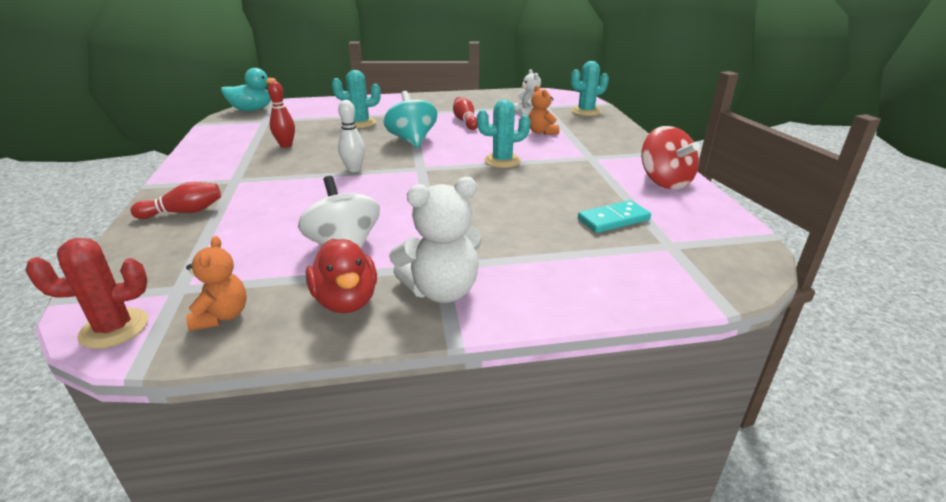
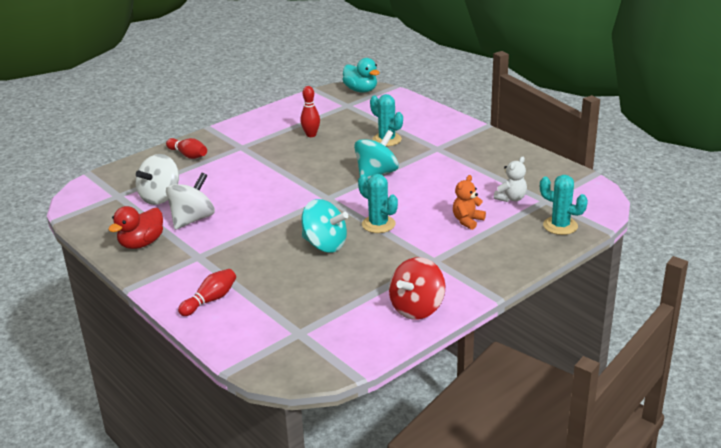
camera: 60 degrees right, 0 degrees up
(114, 328) = (79, 198): red cactus -> none
(222, 316) = (105, 218): orange teddy bear -> none
(248, 256) = (160, 197): none -> white spinning top
(354, 169) = (298, 176): white bowling pin -> none
(442, 291) = (172, 267): white teddy bear -> none
(465, 121) = (449, 178): red bowling pin -> red bowling pin (210, 300)
(508, 190) = (325, 245): none -> turquoise spinning top
(613, 219) = (318, 300): turquoise domino -> none

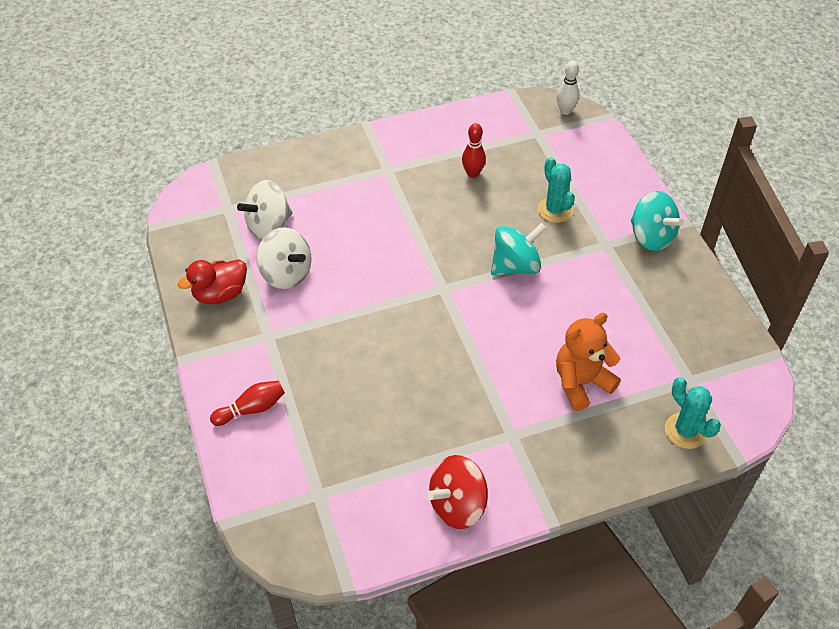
camera: 20 degrees right, 20 degrees up
(188, 155) = (325, 165): red bowling pin -> none
(192, 219) = (286, 274): white spinning top -> white spinning top turned 75 degrees clockwise
(325, 245) = (405, 365): turquoise spinning top -> turquoise spinning top (651, 237)
(361, 90) = (565, 111): turquoise duck -> white bowling pin
(378, 224) = (478, 353): turquoise cactus -> none
(467, 221) = (581, 383): orange teddy bear -> orange teddy bear, size x1.61
(511, 198) = (651, 363): white teddy bear -> none

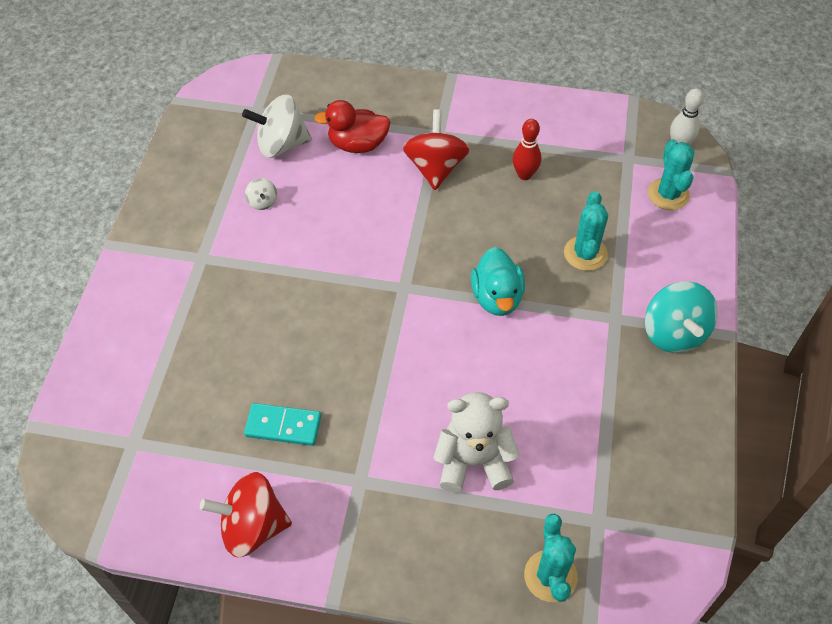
camera: 30 degrees right, 5 degrees up
(220, 294) = (188, 195): red duck -> red duck (357, 144)
(252, 409) = (135, 325): red bowling pin -> none
(286, 274) = (262, 202): white spinning top -> white spinning top, size x0.47
(403, 194) = (435, 168): none -> red spinning top
(427, 425) = (283, 426): none -> turquoise domino
(515, 266) = (497, 297): turquoise spinning top -> turquoise duck
(581, 383) = (474, 461): orange teddy bear -> white teddy bear
(582, 147) = (668, 194): none -> turquoise cactus

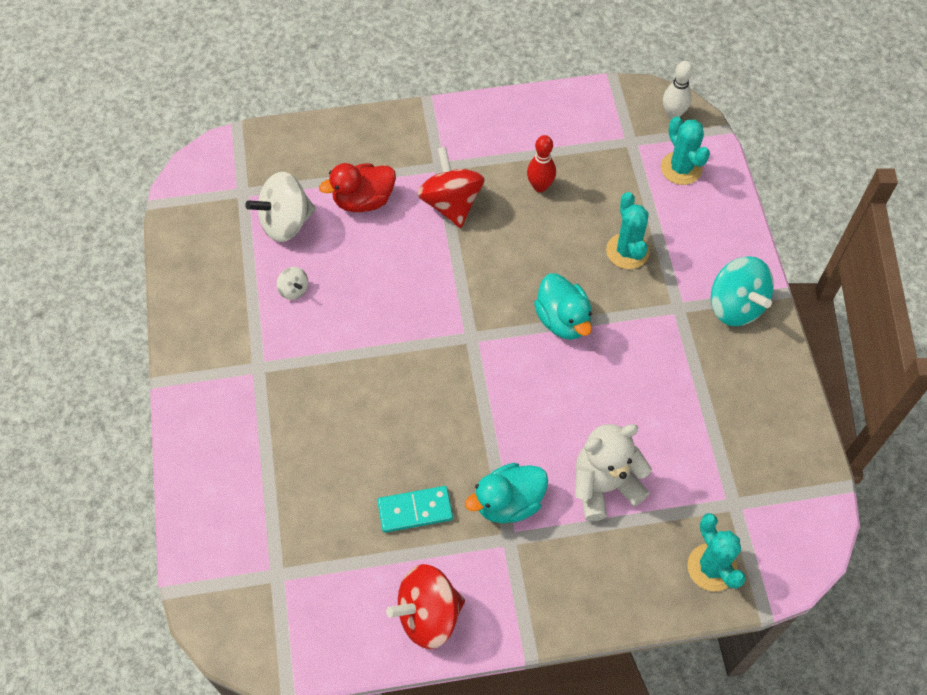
camera: 20 degrees left, 5 degrees up
(374, 447) = (508, 503): none -> turquoise duck

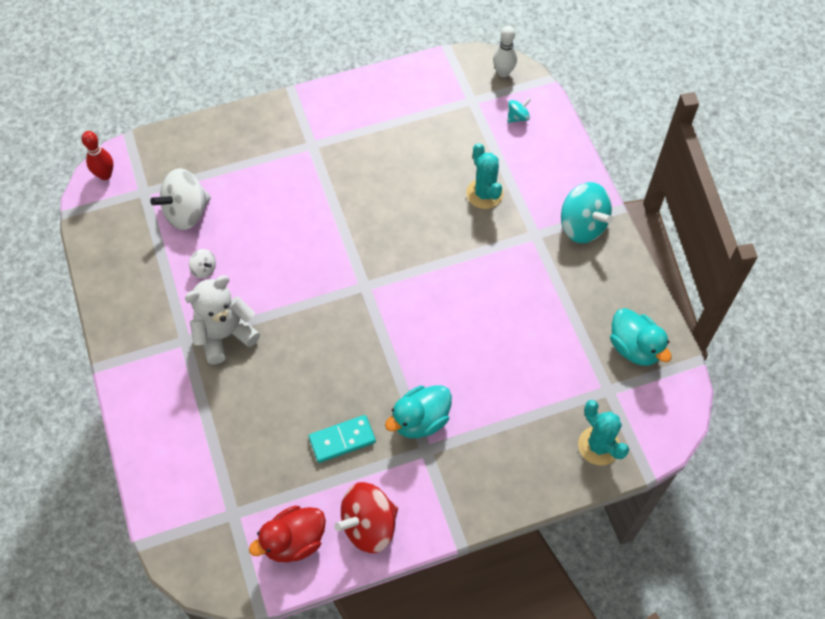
camera: 10 degrees left, 0 degrees up
(363, 200) = (251, 183): red duck -> red duck (294, 541)
(451, 203) = (327, 175): red spinning top -> none
(540, 186) = (401, 150): red bowling pin -> red bowling pin (105, 175)
(563, 320) = (440, 260): turquoise duck -> turquoise duck (634, 347)
(604, 486) = (498, 393): white teddy bear -> white teddy bear (225, 335)
(681, 168) = (517, 117): turquoise cactus -> turquoise spinning top

